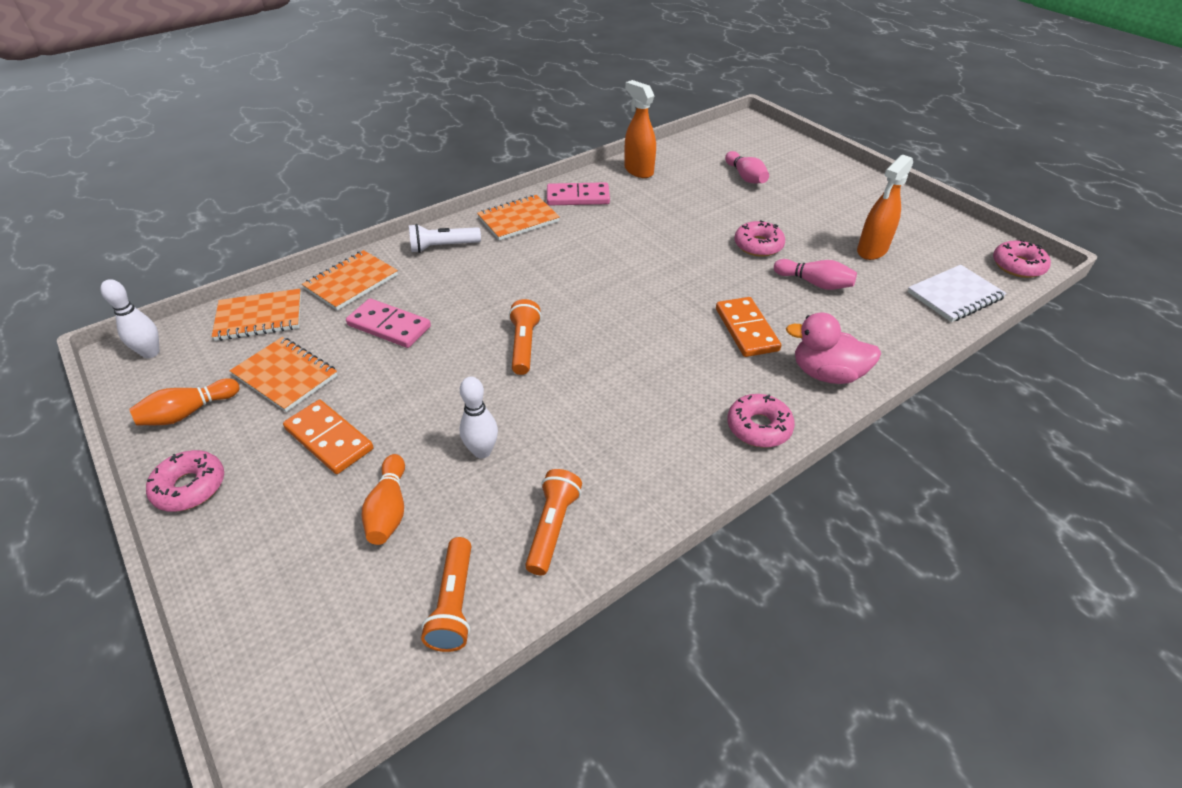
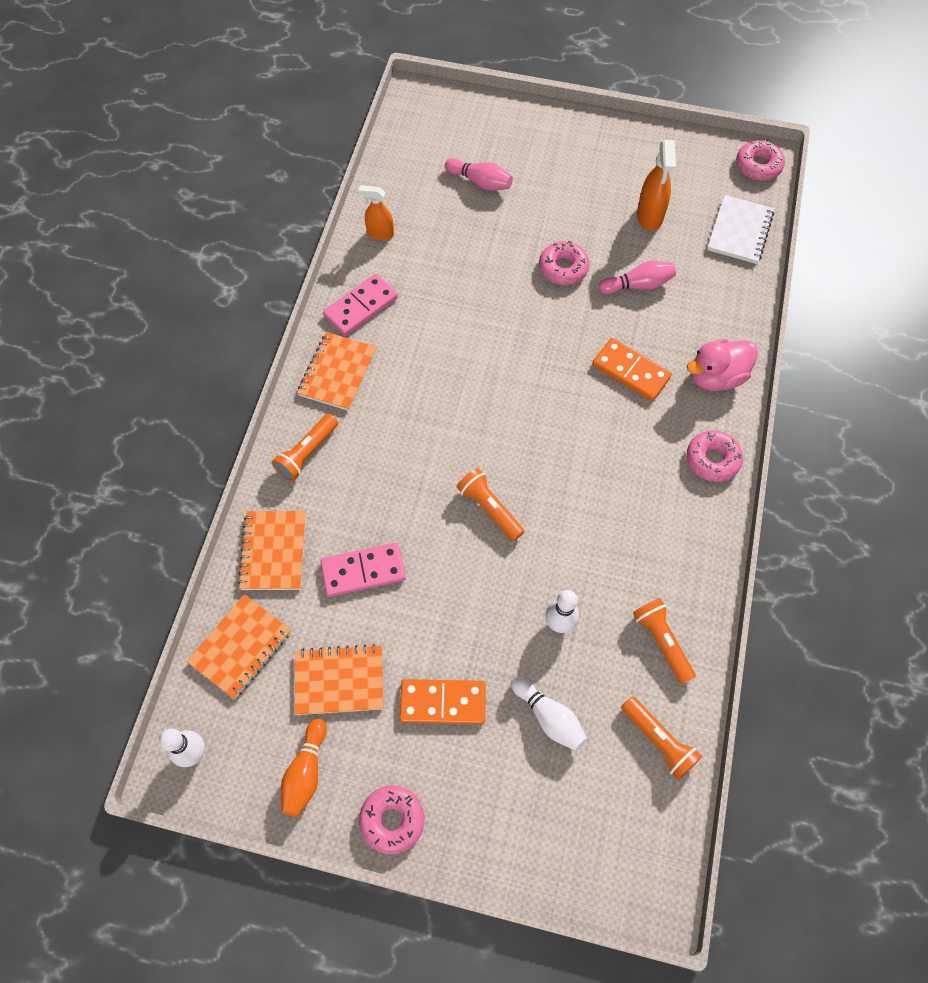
camera: 40 degrees left, 20 degrees up
(389, 509) = (549, 717): orange bowling pin -> white bowling pin
(443, 247) = (307, 453): white flashlight -> orange flashlight
(638, 171) = (380, 234): orange spray bottle -> orange spray bottle, size x0.67

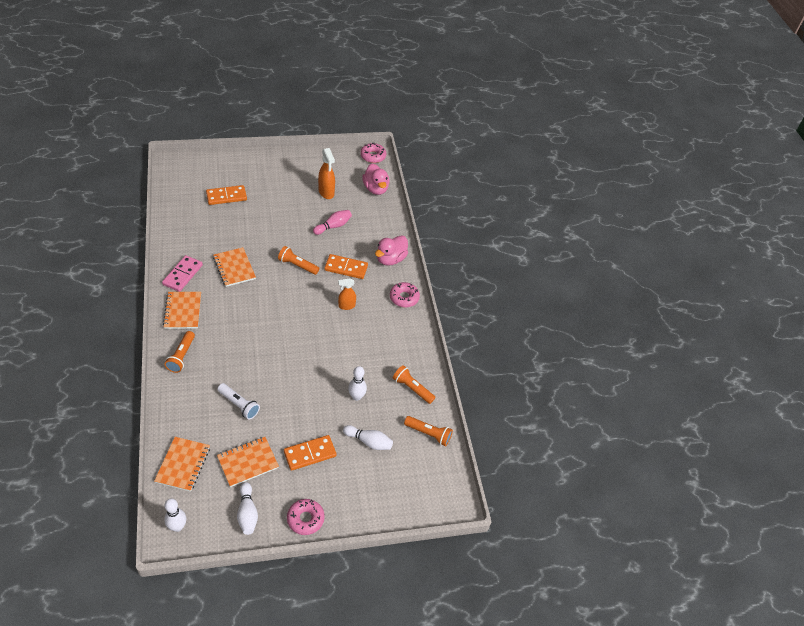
camera: 30 degrees left, 15 degrees down
(273, 551) = (182, 411): orange notebook -> orange notebook (234, 268)
(306, 772) = (247, 513): orange bowling pin -> white bowling pin
(363, 571) = (239, 405): pink domino -> white flashlight
(380, 234) = (178, 235): orange spray bottle -> orange spray bottle (346, 306)
(480, 182) = (226, 196): pink bowling pin -> orange domino
(489, 508) = (297, 353): orange flashlight -> orange flashlight (297, 265)
(563, 268) = (290, 228): pink donut -> none
(739, 231) = (375, 189): white notebook -> pink duck

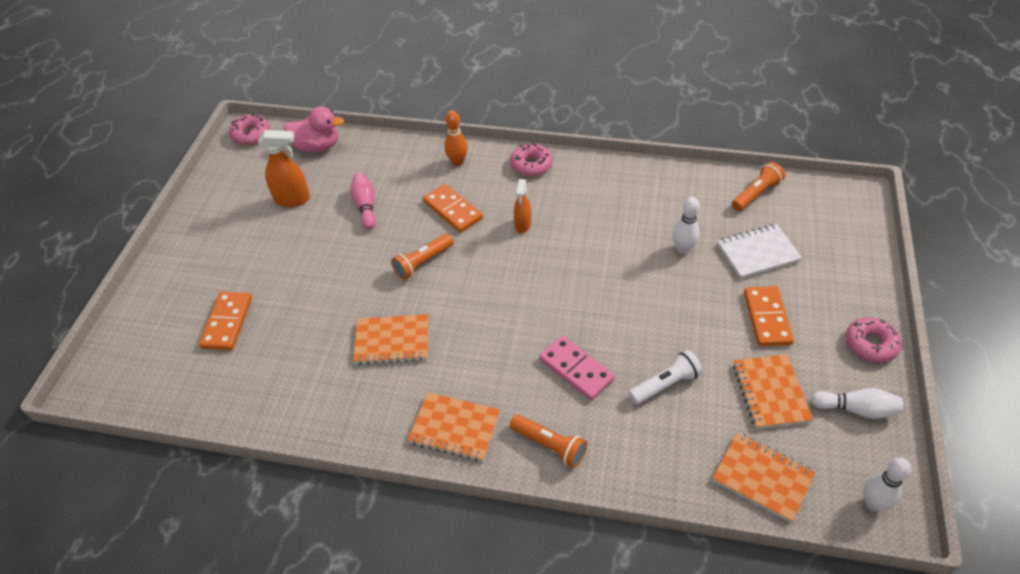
camera: 60 degrees left, 0 degrees up
(183, 275) = (374, 415): pink domino -> pink domino (576, 369)
(346, 268) = (452, 210): orange domino -> orange domino turned 75 degrees counterclockwise
(369, 442) = (758, 253): white bowling pin -> white notebook
(390, 259) = (457, 162): pink duck -> orange bowling pin
(412, 388) = (683, 192): orange flashlight -> none

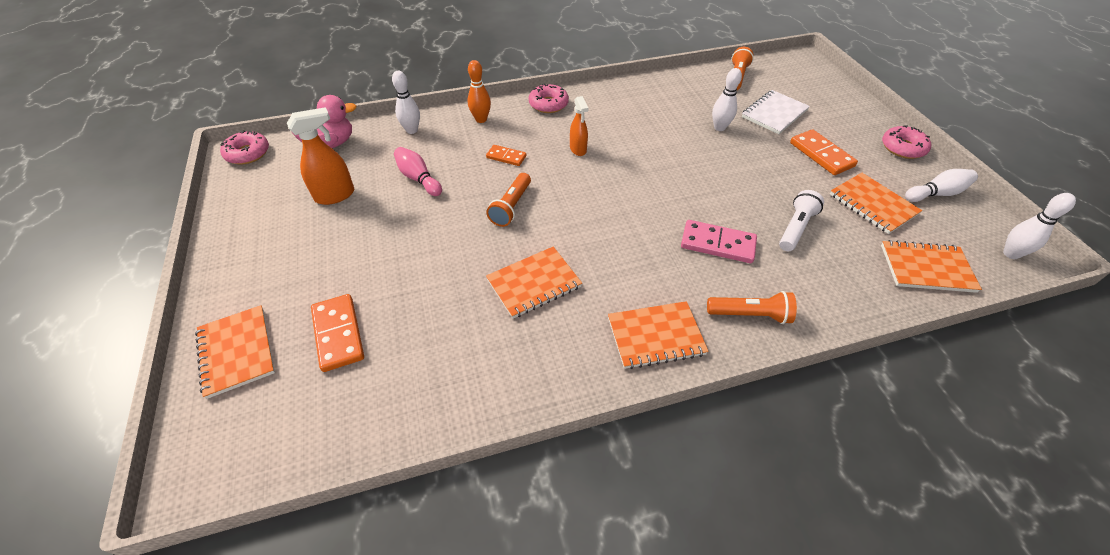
camera: 30 degrees left, 0 degrees up
(157, 308) = (237, 352): none -> orange notebook
(391, 154) = (412, 130): none -> white bowling pin
(452, 210) = (506, 157): orange domino -> orange domino, size x0.61

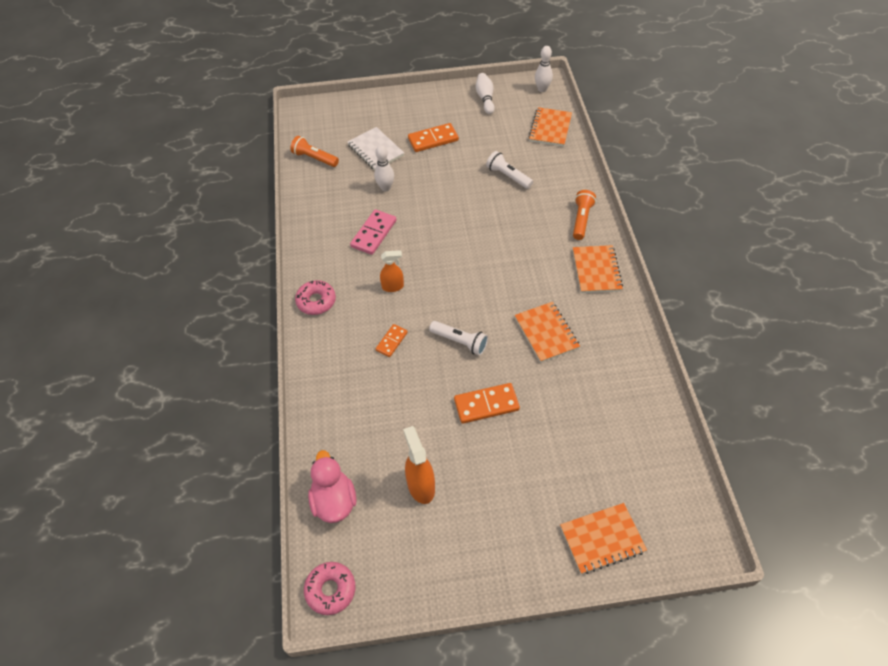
camera: 80 degrees left, 5 degrees up
(338, 334) = (587, 465): orange domino -> orange domino (486, 405)
(412, 130) = (329, 422): white bowling pin -> none
(418, 178) = (409, 413): pink bowling pin -> none
(481, 119) = (326, 359): orange bowling pin -> none
(511, 207) = (460, 342): orange flashlight -> white flashlight
(717, 244) = (518, 220): pink domino -> pink domino (373, 233)
(872, 204) = (491, 132): orange notebook -> none
(902, 148) = (435, 96): pink donut -> none

